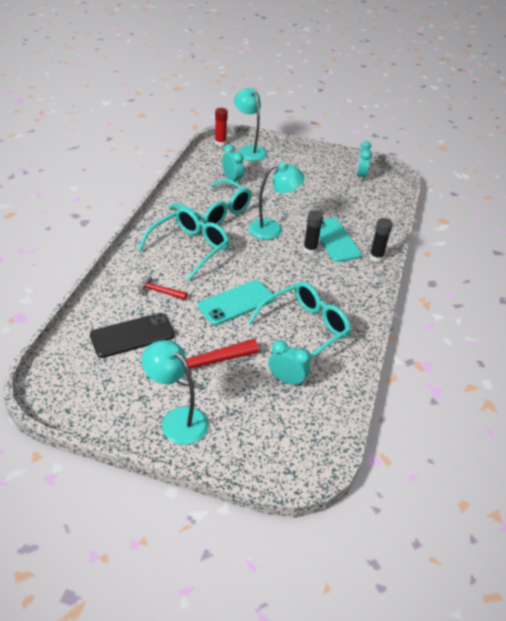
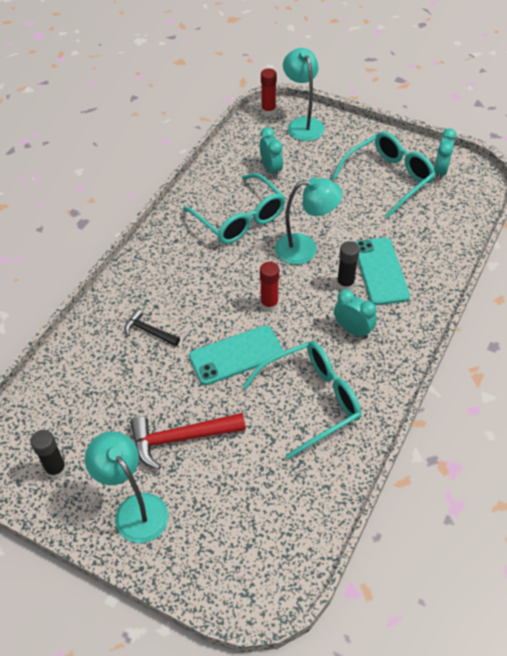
camera: 15 degrees right, 10 degrees up
(132, 335) = (106, 390): black phone -> none
(159, 291) = (149, 331): red hammer -> black hammer
(190, 248) = (197, 270): turquoise glasses -> turquoise glasses (389, 178)
(254, 266) = (269, 304): none -> red glue stick
(286, 380) = (272, 470): turquoise clock -> turquoise clock (353, 330)
(376, 257) = (428, 302): black glue stick -> black glue stick (56, 469)

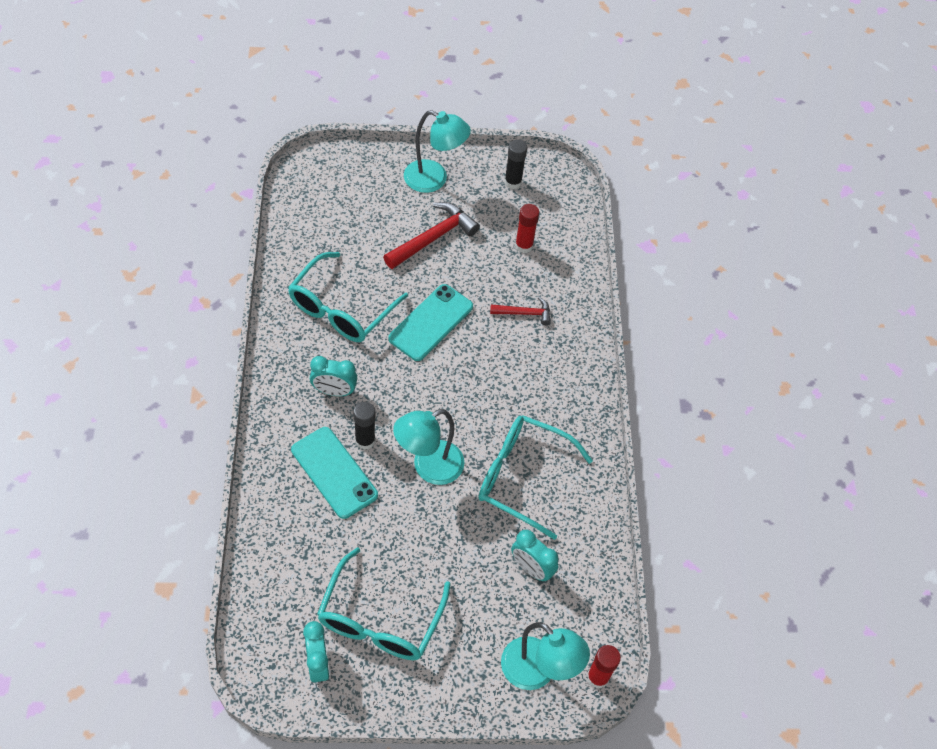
camera: 145 degrees right, 5 degrees up
(149, 331) = (524, 313): black hammer -> red hammer
(269, 304) = (430, 386): red glue stick -> red glue stick (524, 246)

